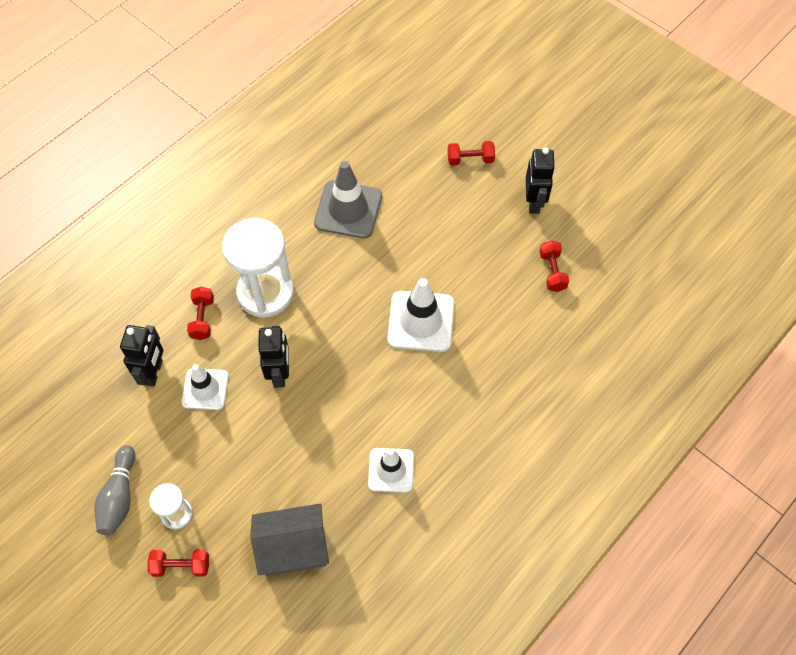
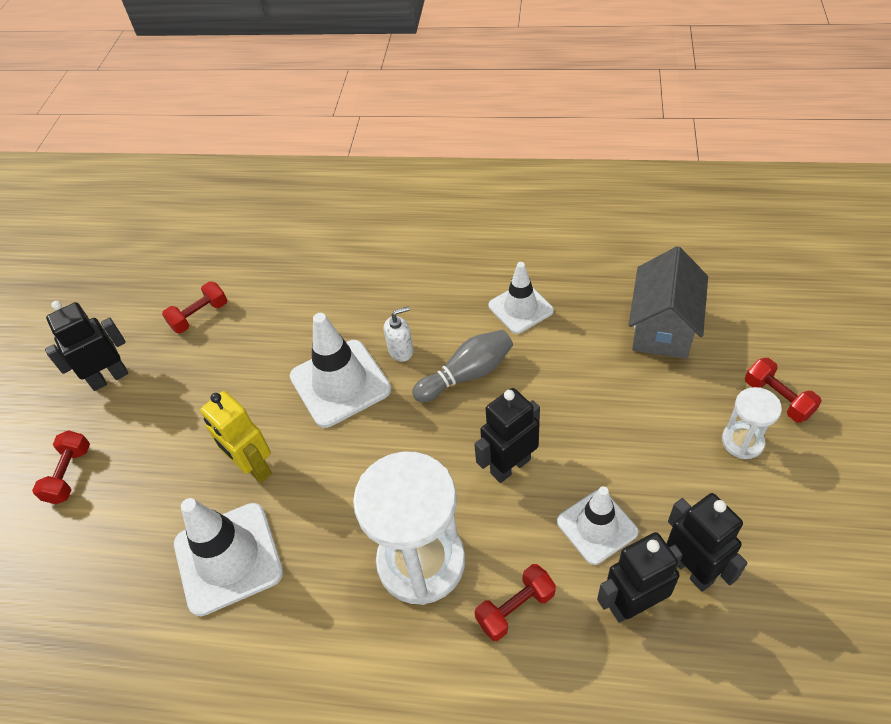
camera: 120 degrees left, 10 degrees down
(119, 497) = (790, 510): grey bowling pin -> grey bowling pin (467, 374)
(142, 415) = (691, 569): none -> black robot
(293, 548) = (662, 328): grey house -> grey house turned 60 degrees clockwise
(348, 210) = (228, 558): grey traffic cone -> white traffic cone
(396, 246) = (253, 467): none -> yellow robot
(418, 371) = (401, 350): none -> white soap dispenser
(470, 159) = (69, 474): red dumbbell -> red dumbbell turned 45 degrees clockwise

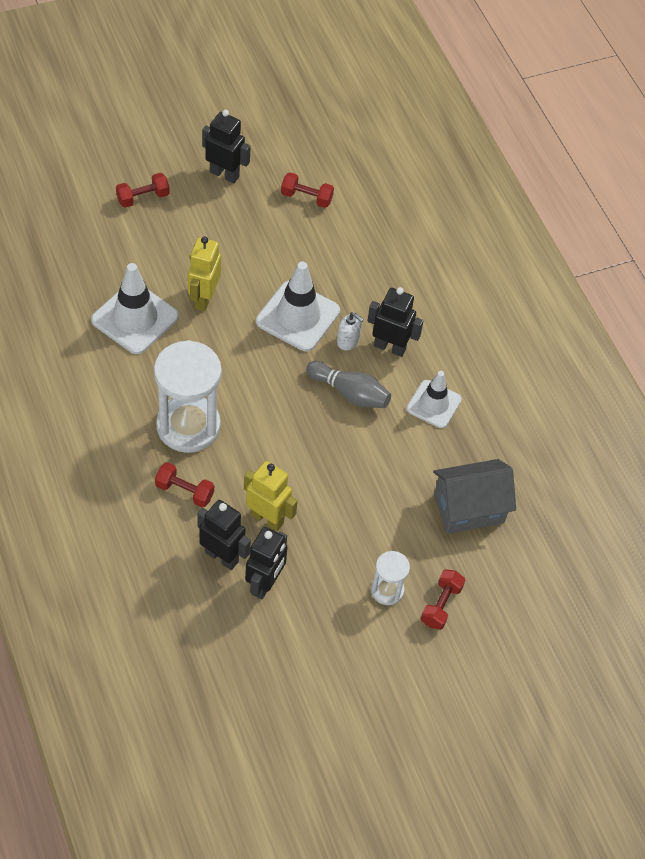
camera: 50 degrees right, 5 degrees up
(510, 466) = (287, 450): black robot -> black robot (390, 347)
(596, 526) = (267, 518): white traffic cone -> yellow robot

